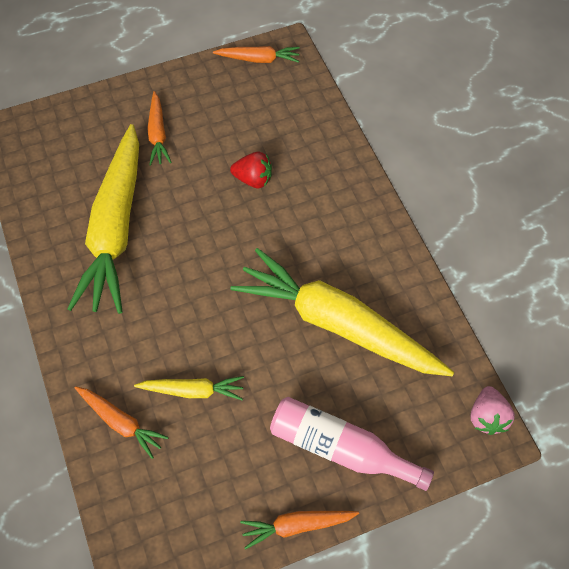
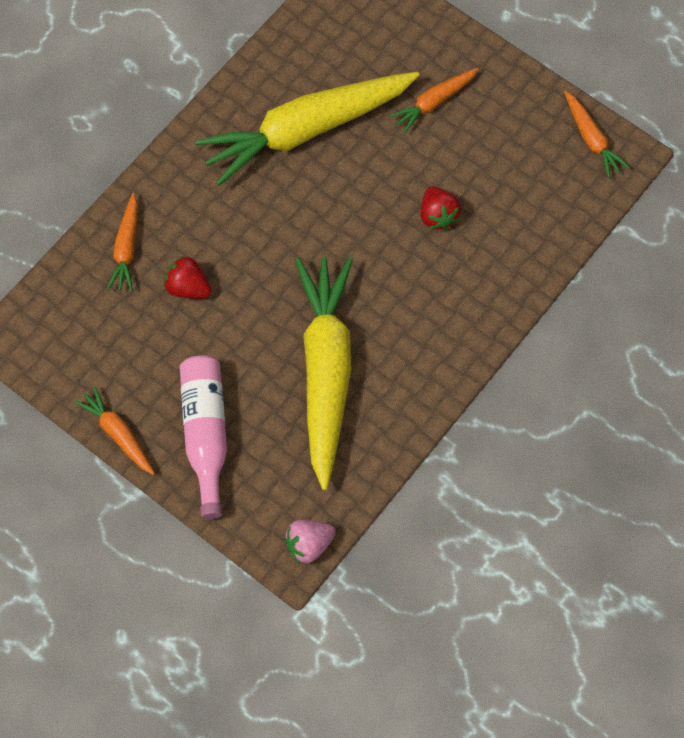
camera: 60 degrees right, 5 degrees up
(193, 390) = (188, 287): yellow carrot -> red strawberry

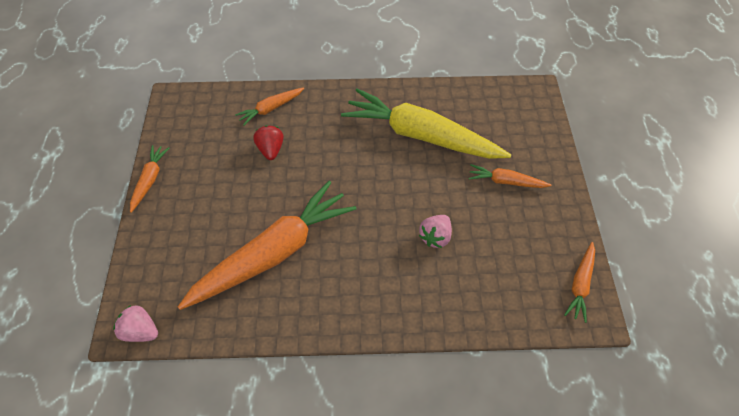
camera: 50 degrees right, 10 degrees down
(206, 434) = (181, 221): pink bottle -> none
(325, 371) = (274, 253): yellow carrot -> orange carrot
(438, 216) = (435, 237): red strawberry -> pink strawberry

